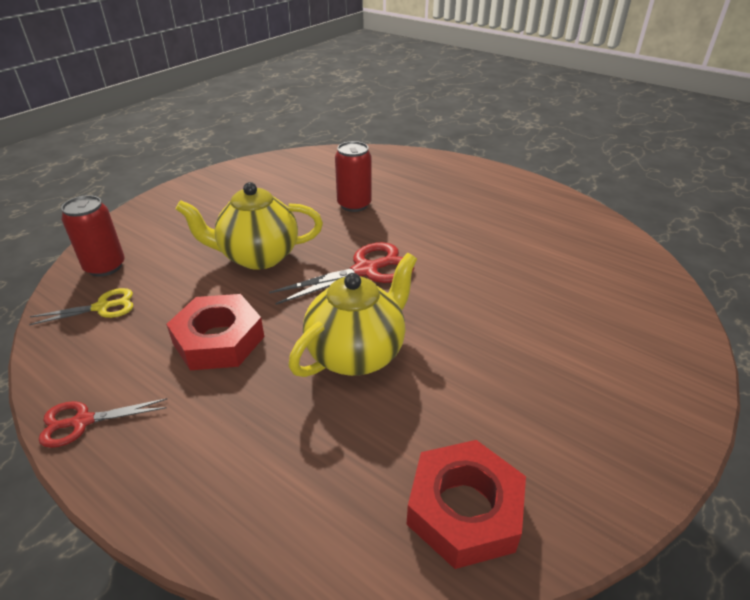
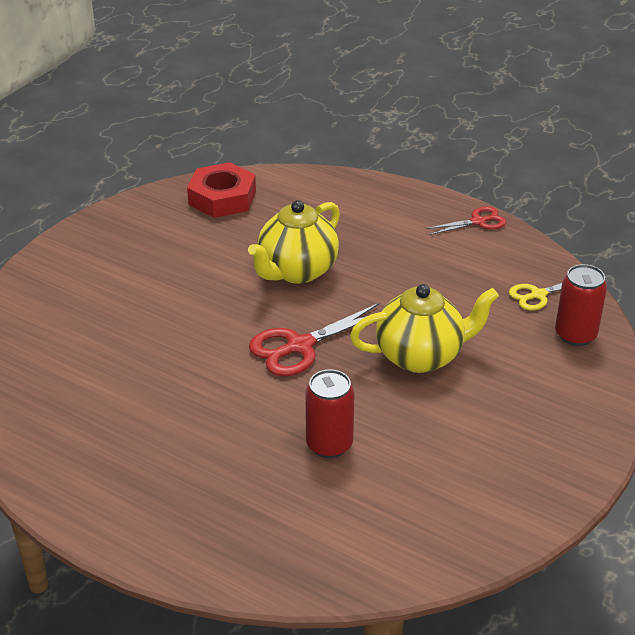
camera: 175 degrees right, 0 degrees up
(218, 340) = (415, 275): red nut -> none

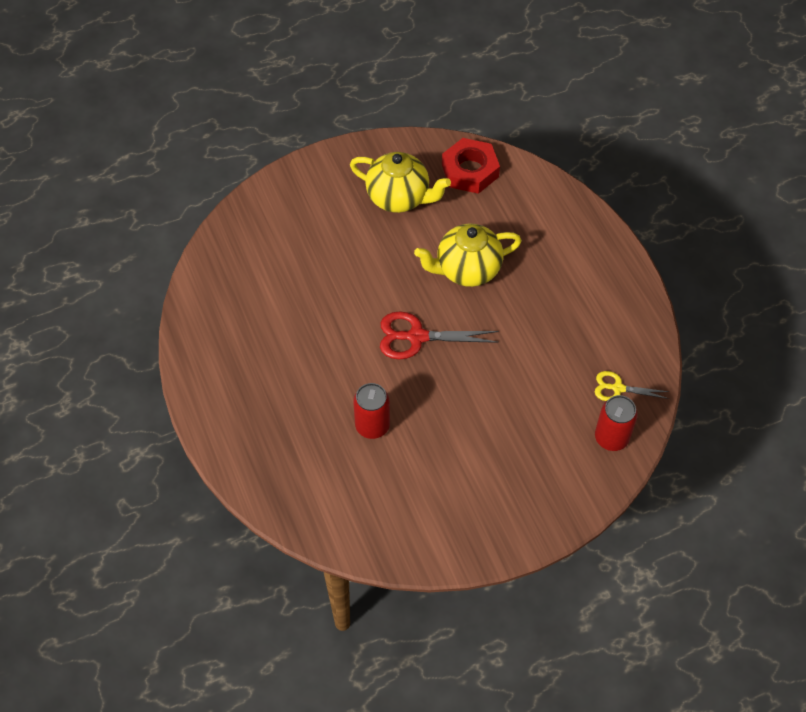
camera: 35 degrees right, 20 degrees up
(421, 356) = (488, 392): yellow teapot -> yellow teapot (399, 198)
(478, 222) = (637, 296): red scissors -> none

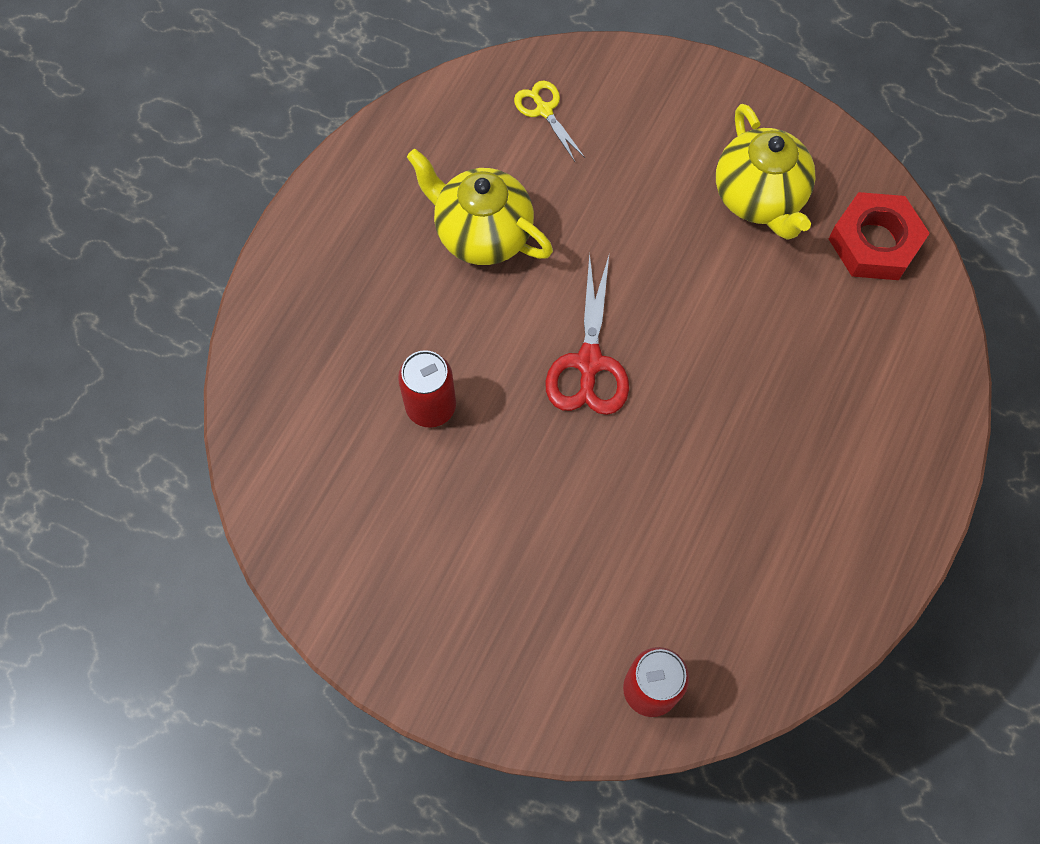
camera: 50 degrees right, 10 degrees up
(417, 337) = (589, 363): red scissors -> red scissors turned 135 degrees counterclockwise
(467, 269) = (732, 346): yellow teapot -> yellow teapot (482, 234)
(618, 388) = (727, 645): yellow scissors -> yellow scissors (544, 110)

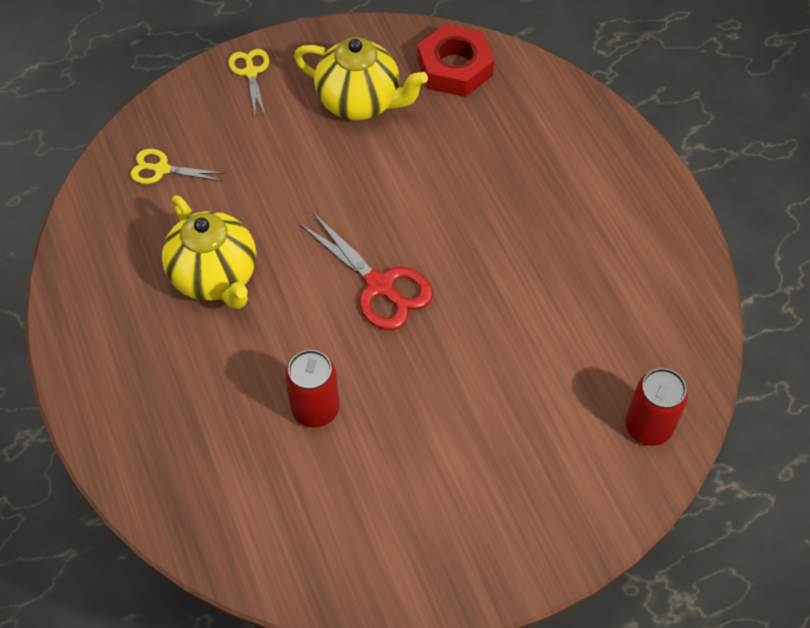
camera: 50 degrees left, 10 degrees down
(482, 234) = (215, 277): yellow teapot -> yellow teapot turned 105 degrees counterclockwise
(704, 92) = (251, 72): none -> yellow scissors

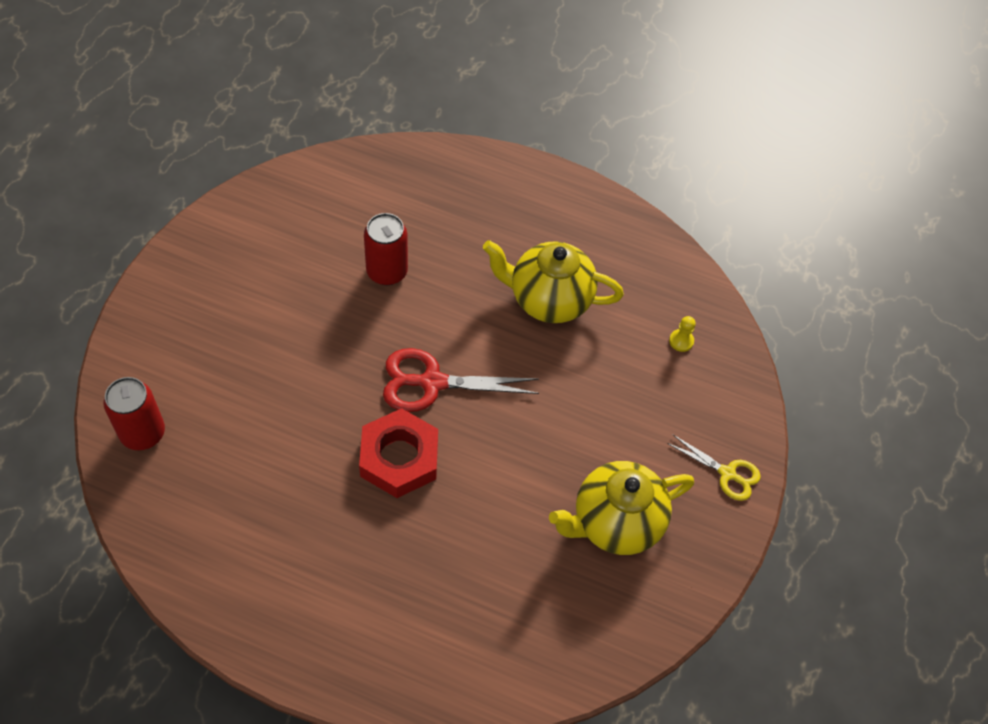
camera: 130 degrees right, 0 degrees up
(161, 169) = (681, 341): yellow scissors -> yellow pawn
(454, 68) = (579, 630): red nut -> red nut (399, 458)

